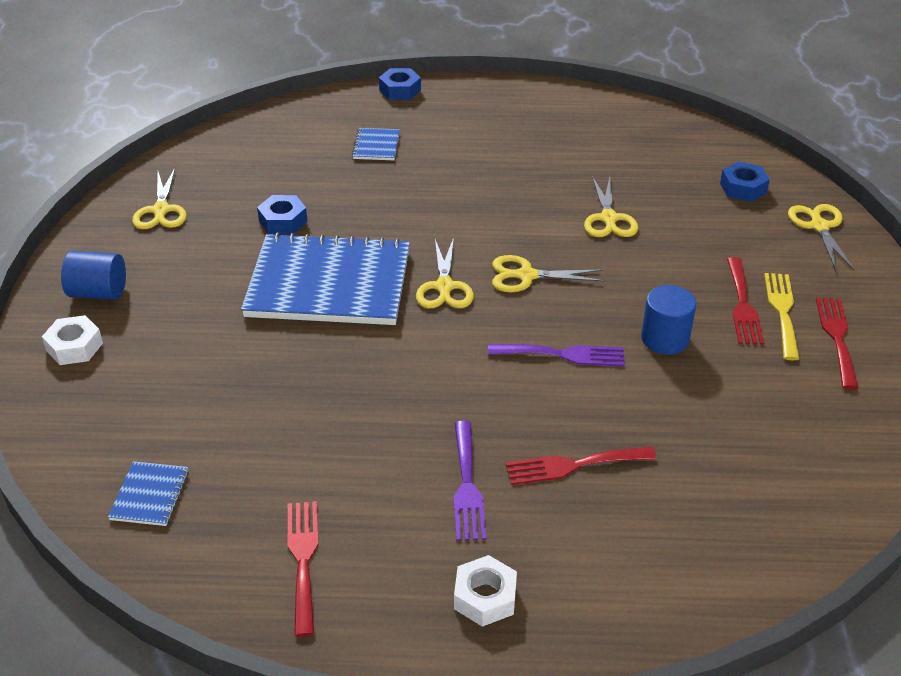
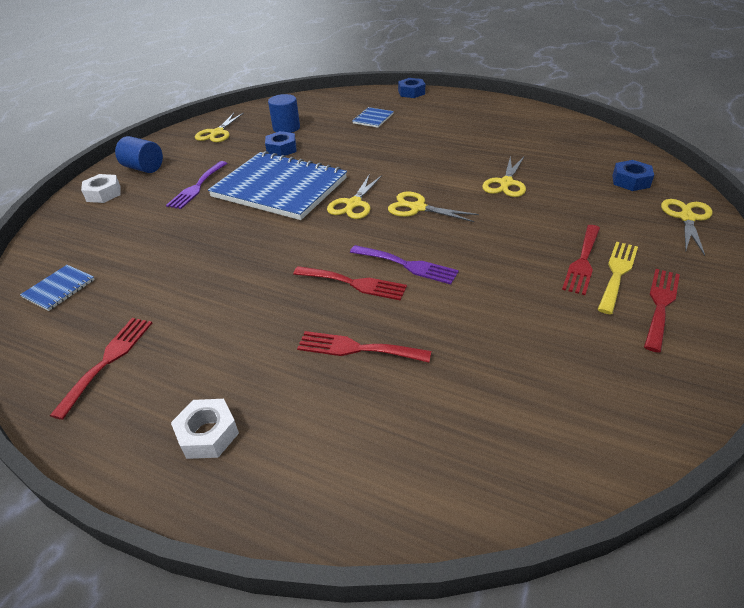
camera: 25 degrees right, 0 degrees up
(467, 486) = (264, 341): purple fork -> purple fork (197, 187)
(519, 392) = (354, 283): none -> red fork
(665, 339) = (498, 272): blue cylinder -> blue cylinder (286, 128)

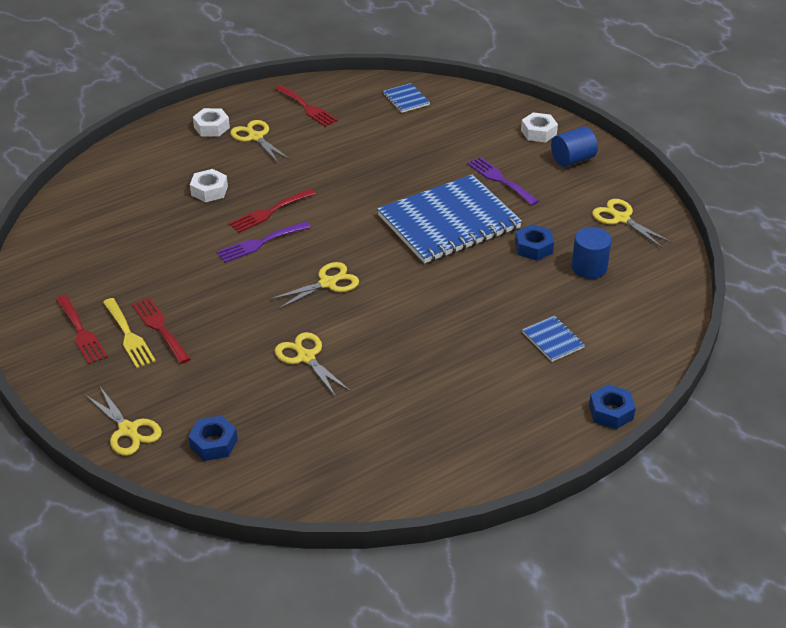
camera: 120 degrees right, 0 degrees up
(354, 204) = (374, 252): yellow scissors -> yellow scissors (255, 137)
(357, 348) = (209, 190): red fork -> white nut

